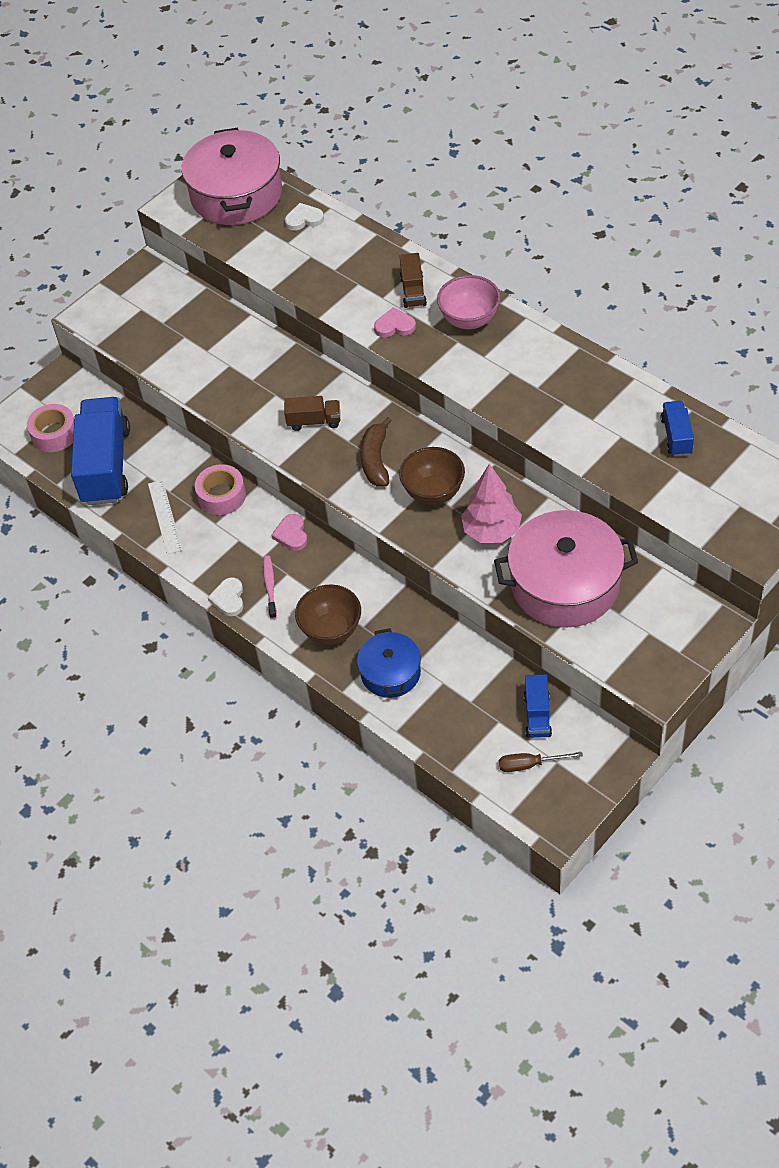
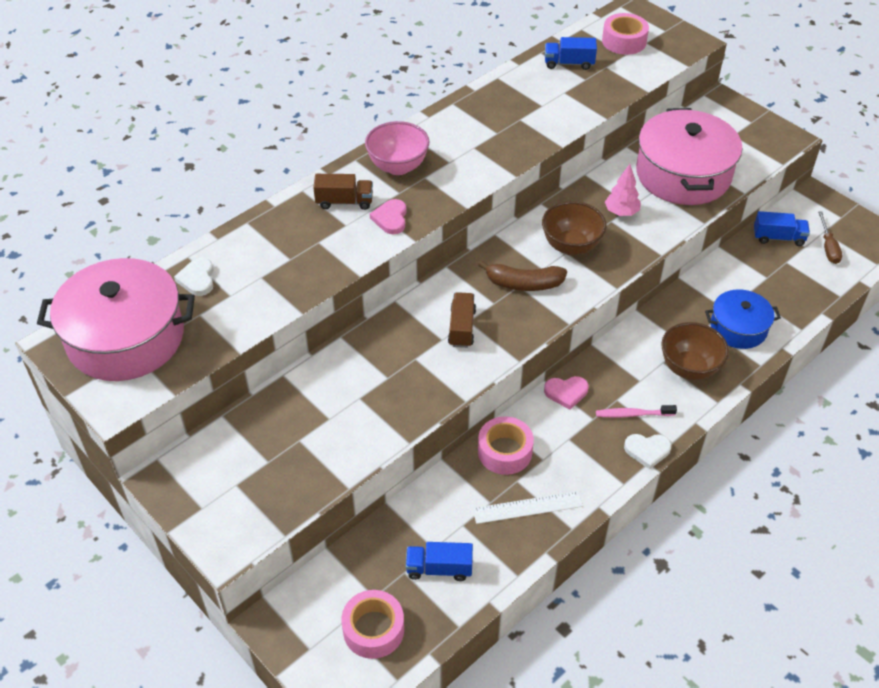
camera: 90 degrees left, 5 degrees down
(106, 465) = (439, 568): blue truck -> blue truck, size x0.47
(492, 531) = (621, 212): pink tree -> pink tree, size x0.64
(735, 484) = (624, 41): none -> pink tape

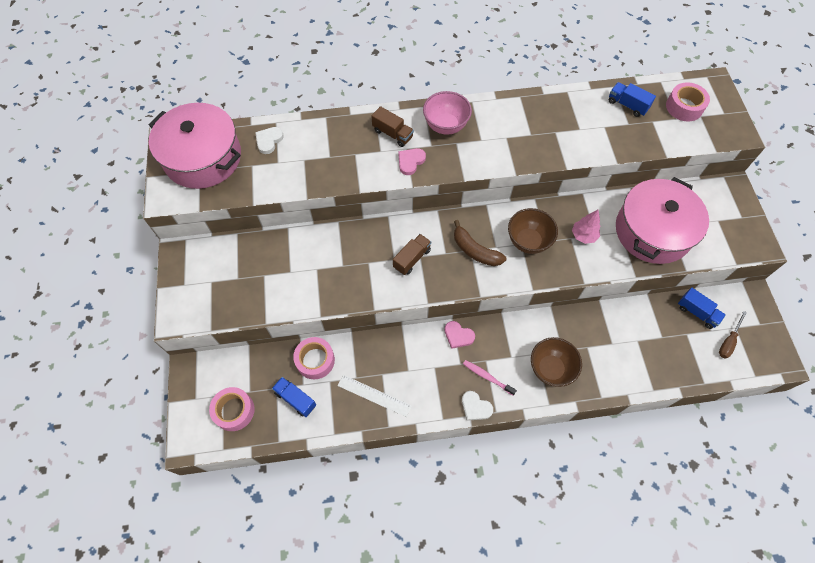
camera: 35 degrees right, 15 degrees up
(505, 451) = (390, 351): pink tape -> pink tape (315, 360)
(738, 328) = (609, 361): blue pot -> none

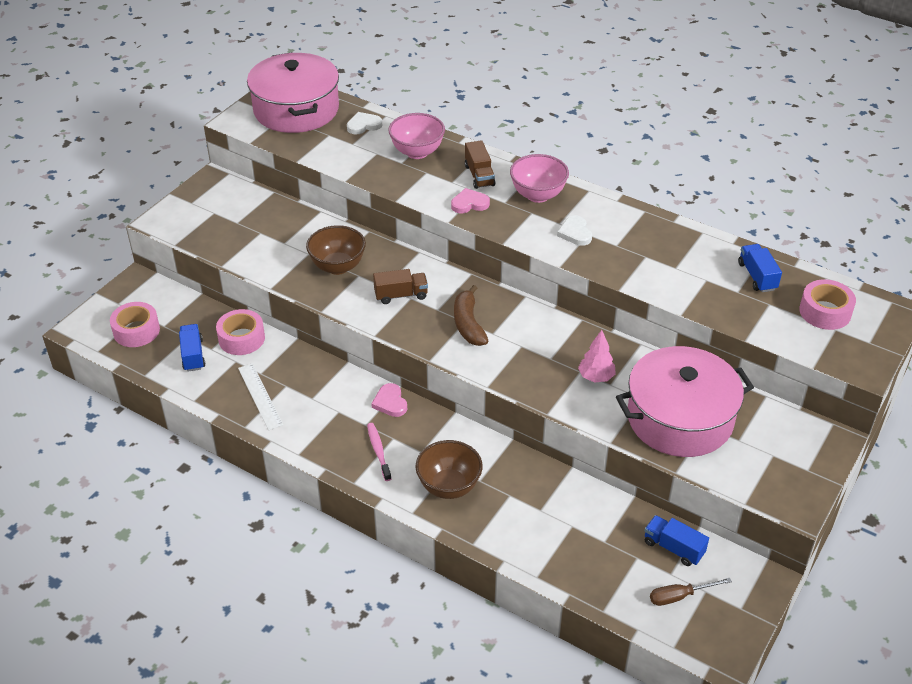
camera: 40 degrees right, 20 degrees down
(331, 141) = (417, 152): none -> pink bowl
(475, 407) = (339, 466): white heart -> white heart (575, 233)
(528, 241) = (531, 348): brown bowl -> brown bowl (338, 266)
(697, 312) = (673, 548): blue truck -> blue truck turned 135 degrees clockwise

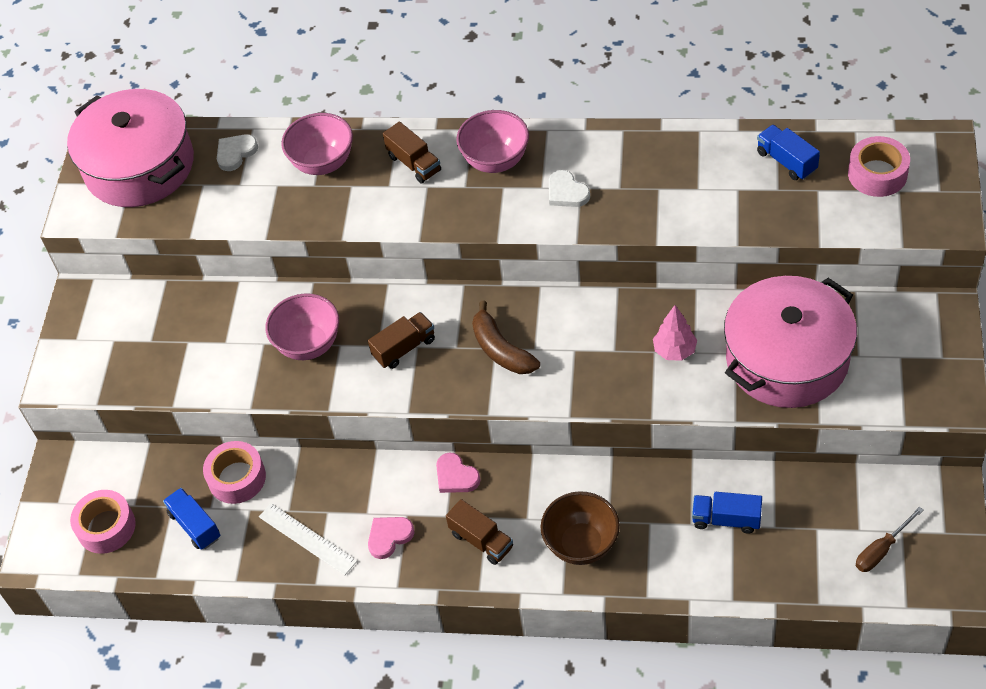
camera: 20 degrees left, 10 degrees up
(338, 266) = (309, 345): brown bowl -> pink bowl
(378, 451) = (481, 540): pink toothbrush -> brown truck
(469, 203) = (427, 206): pink heart -> pink heart (389, 537)
(673, 548) = (845, 500): blue truck -> blue truck (726, 519)

